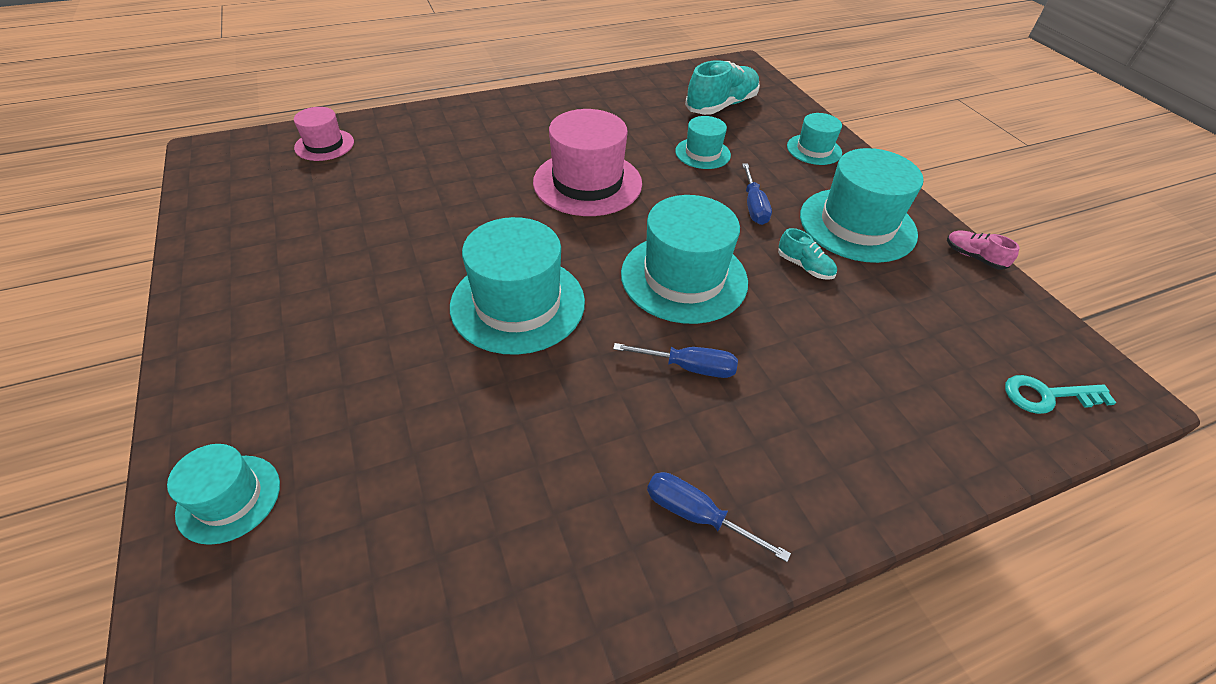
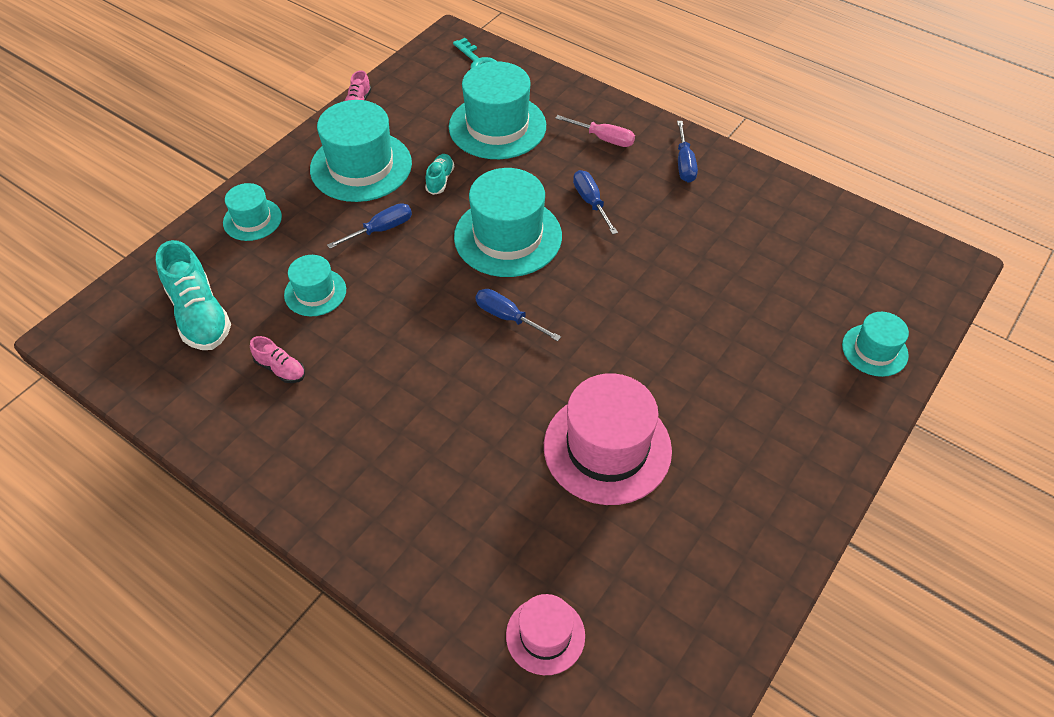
camera: 120 degrees left, 5 degrees up
(518, 303) = (617, 312): turquoise hat -> turquoise hat (497, 126)
(582, 234) = (508, 317): none -> blue screwdriver
(587, 183) = (431, 352): pink hat -> pink hat (607, 448)
(639, 120) = (280, 369): none -> pink shoe
(721, 105) = (199, 315): turquoise shoe -> turquoise shoe turned 135 degrees counterclockwise
(805, 447) = (603, 138): none -> pink screwdriver

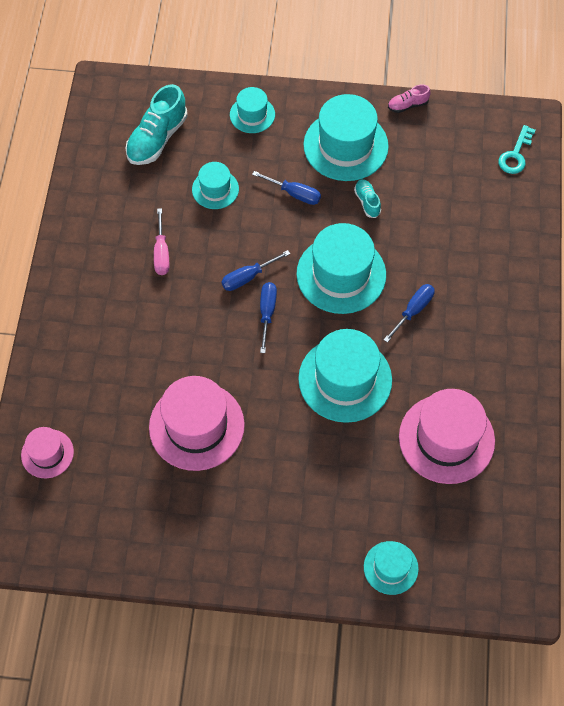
camera: 60 degrees right, 10 degrees up
(280, 369) = (144, 208): pink shoe -> none
(440, 180) = (367, 202): turquoise shoe -> turquoise shoe turned 90 degrees counterclockwise
(497, 126) = (450, 207): turquoise hat -> turquoise hat (345, 379)
(603, 138) = (490, 286): pink screwdriver -> pink screwdriver (161, 252)
(684, 163) = (503, 356): blue screwdriver -> blue screwdriver (248, 277)
(750, 242) = (446, 439): none -> pink hat

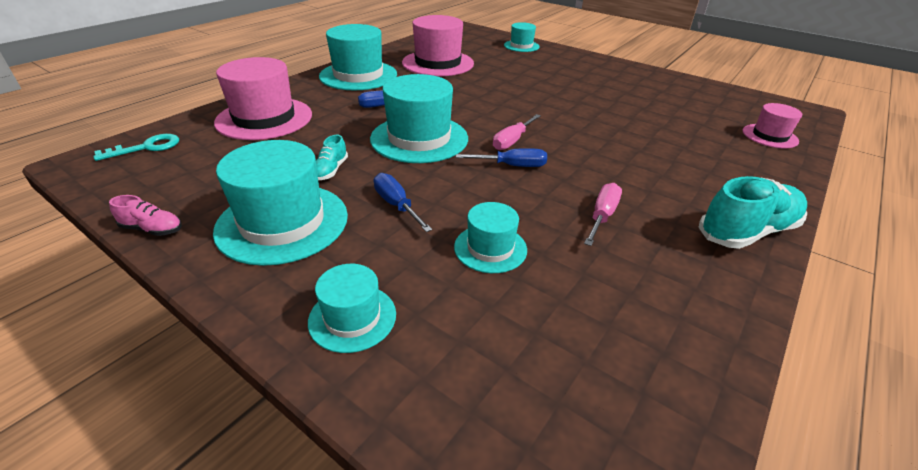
camera: 150 degrees left, 25 degrees down
(157, 138) = (539, 357): turquoise shoe -> turquoise shoe (747, 231)
(196, 426) = (620, 112): pink hat -> pink hat (264, 118)
(267, 313) = (512, 141): blue screwdriver -> pink screwdriver
(345, 379) = (479, 96): turquoise hat -> turquoise hat (358, 75)

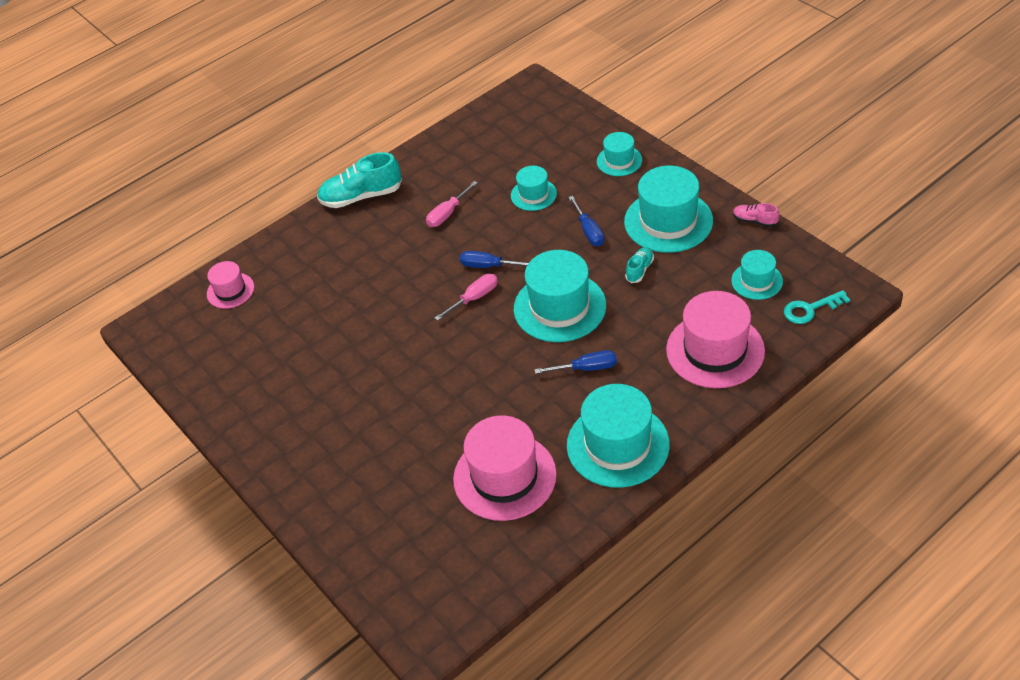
camera: 160 degrees left, 10 degrees up
(521, 46) = (356, 534): turquoise hat -> turquoise hat (757, 281)

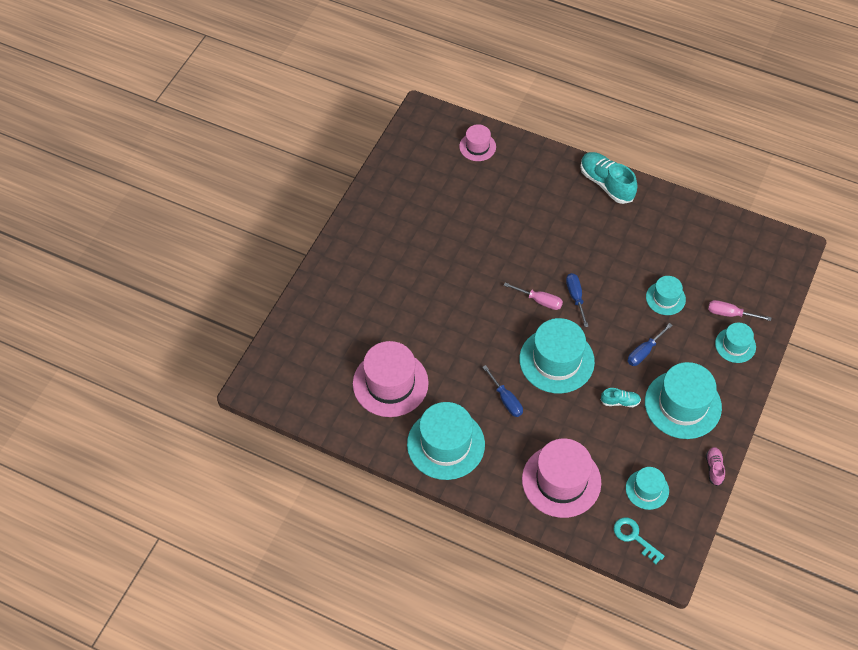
camera: 60 degrees right, 10 degrees up
(448, 213) = (616, 248): pink screwdriver -> pink screwdriver (730, 314)

